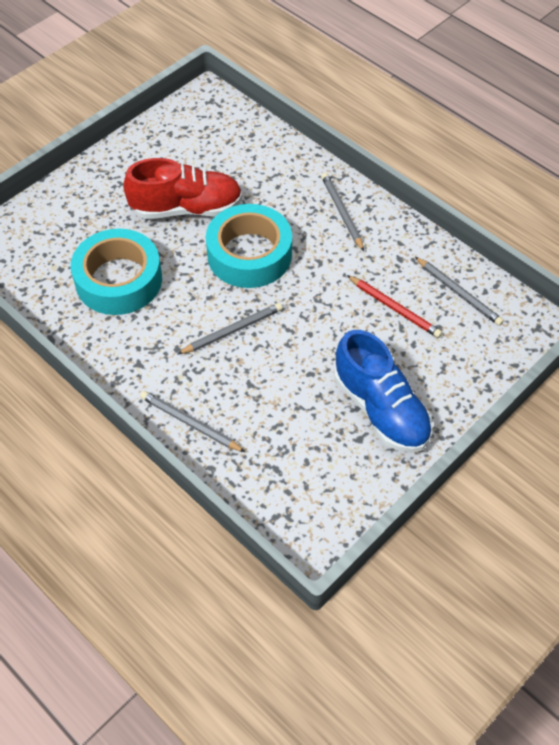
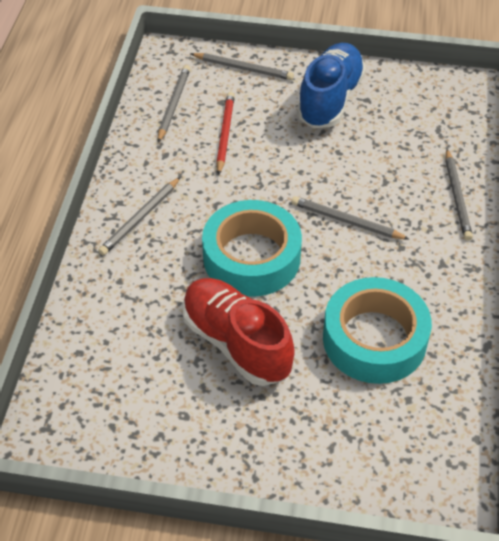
camera: 125 degrees left, 5 degrees down
(474, 368) = (243, 68): none -> grey pencil

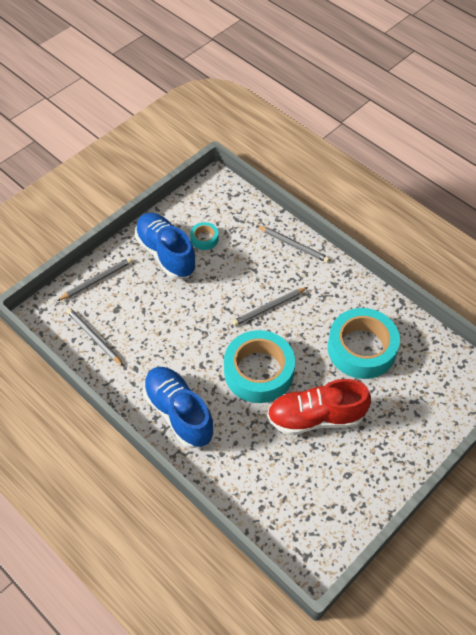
camera: 55 degrees left, 5 degrees up
(140, 218) = (179, 413): grey pencil -> blue shoe
(225, 134) = (146, 325): red pencil -> none
(382, 118) = (204, 239): none -> turquoise tape

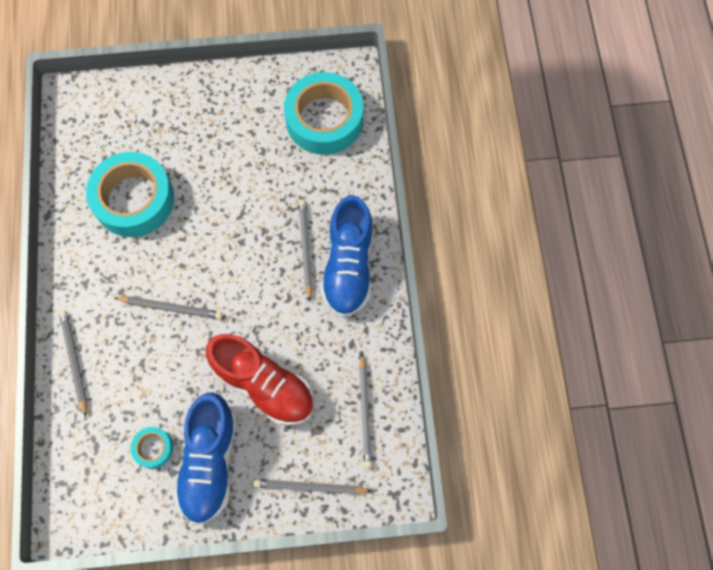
camera: 140 degrees left, 15 degrees up
(218, 403) = (305, 249): none -> grey pencil
(258, 372) = (244, 250): turquoise tape -> turquoise tape (324, 119)
(316, 417) = (237, 172): red shoe -> red shoe (263, 385)

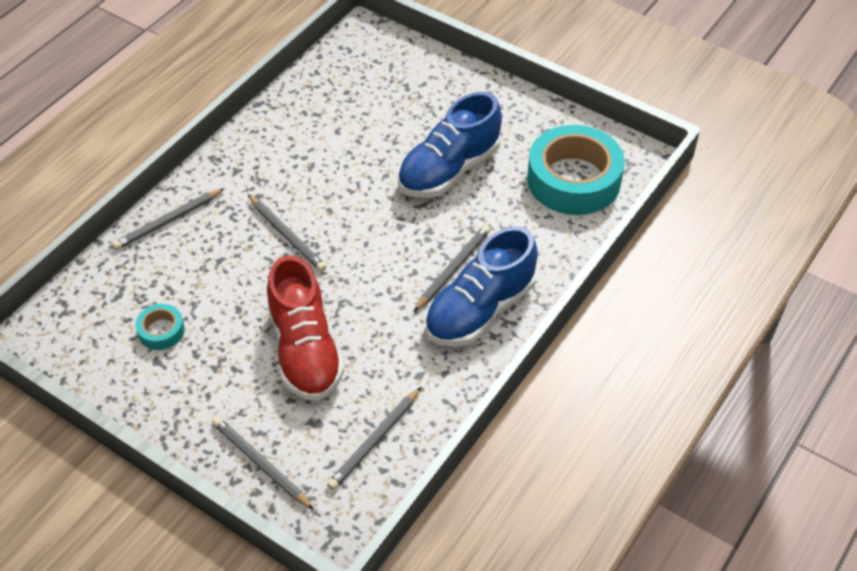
camera: 40 degrees right, 20 degrees down
(74, 361) = (168, 221): grey pencil -> grey pencil turned 150 degrees counterclockwise
(134, 200) = (339, 136): turquoise tape -> none
(210, 462) = (196, 377): blue shoe -> blue shoe (449, 169)

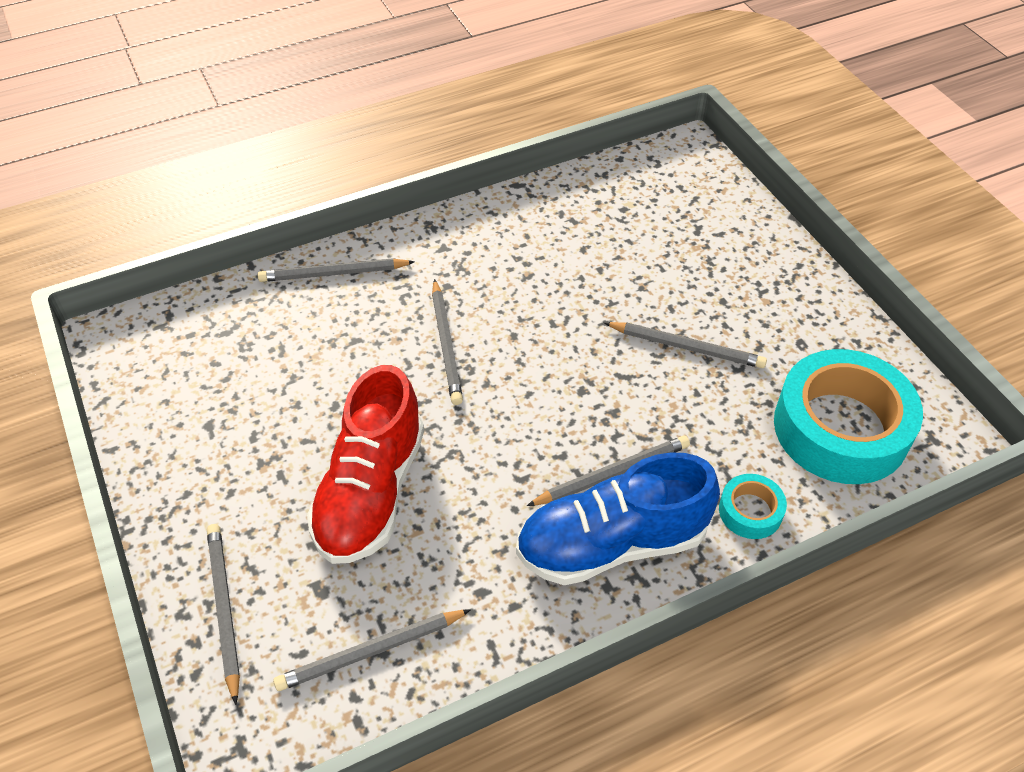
camera: 30 degrees right, 0 degrees up
(161, 331) = (238, 392): turquoise tape -> turquoise tape (750, 511)
(449, 169) = (686, 347): blue shoe -> grey pencil

